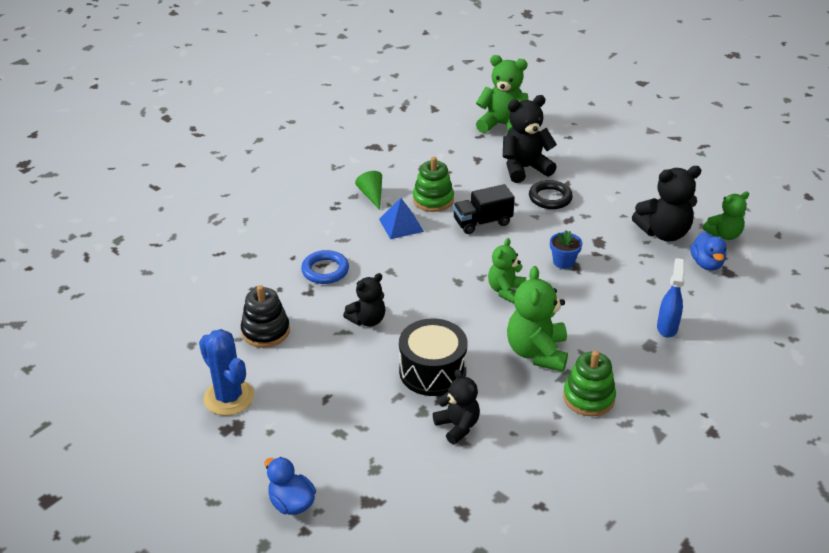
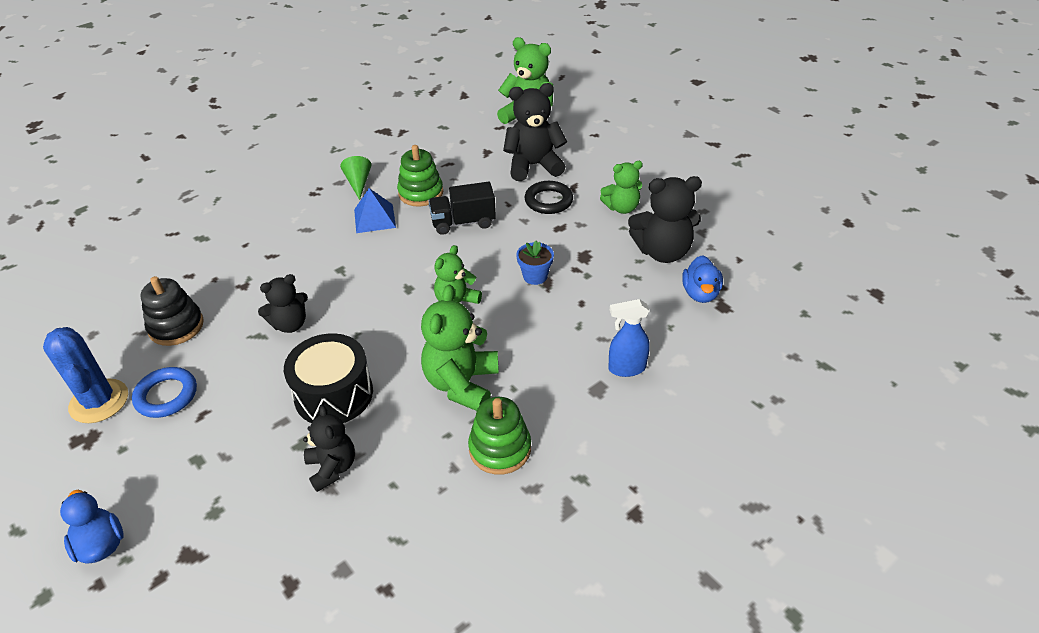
camera: 10 degrees right, 5 degrees up
(325, 270) = (271, 262): blue ring -> blue ring (166, 395)
(667, 327) = (626, 368): blue spray bottle -> blue spray bottle turned 120 degrees counterclockwise
(724, 235) = (732, 260): green teddy bear -> green teddy bear (621, 208)

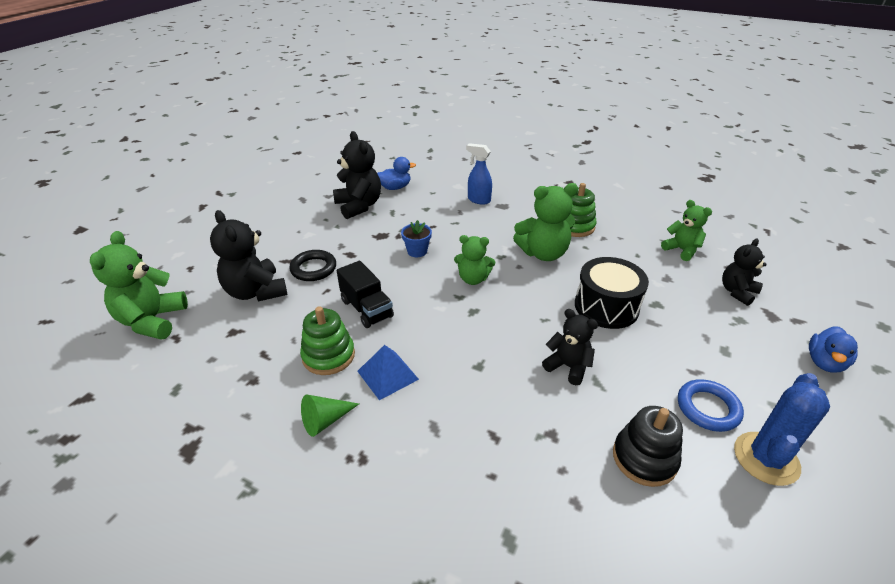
camera: 115 degrees left, 5 degrees down
(332, 468) = (655, 282): black teddy bear -> black teddy bear (737, 292)
(621, 208) = (310, 231): green teddy bear -> green teddy bear (681, 250)
(626, 368) = (478, 200): blue spray bottle -> blue spray bottle turned 150 degrees clockwise

